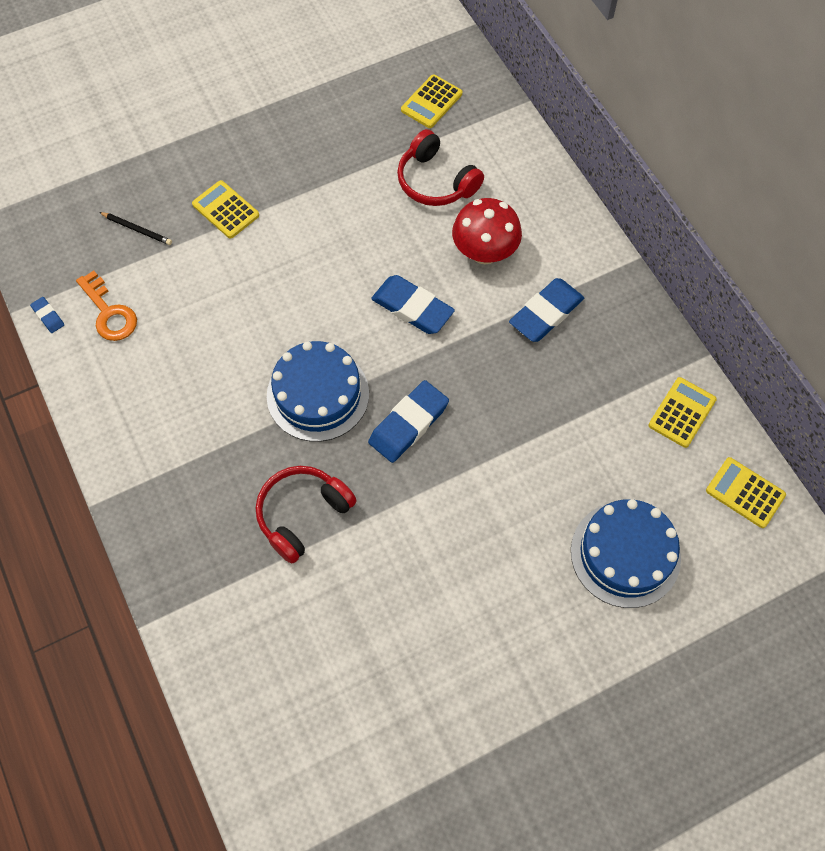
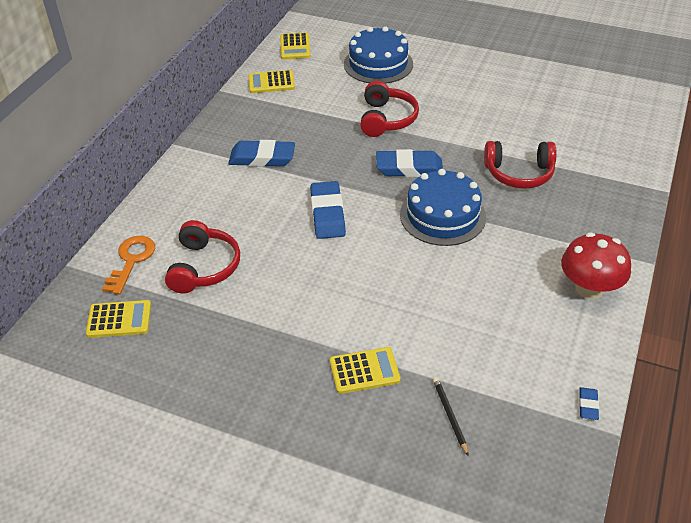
camera: 130 degrees left, 20 degrees down
(109, 312) = (534, 369): orange key -> orange key (131, 261)
(226, 210) = (364, 371): yellow calculator -> yellow calculator turned 105 degrees counterclockwise
(484, 252) = (243, 208): red mushroom -> red mushroom (589, 289)
(507, 471) = (386, 119): none -> red headphones

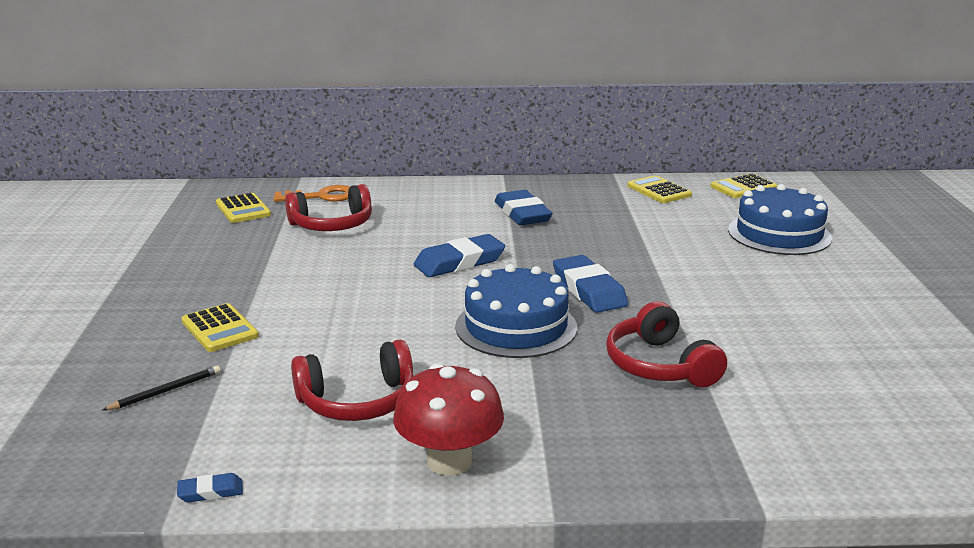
camera: 65 degrees right, 20 degrees down
(386, 119) = (671, 259): red headphones -> red headphones (358, 401)

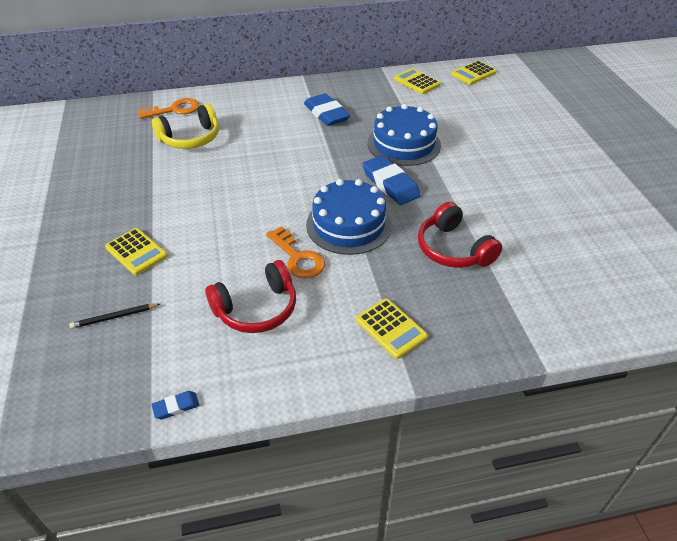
camera: 10 degrees left, 20 degrees up
(166, 391) = (114, 317): black pencil -> black pencil turned 150 degrees counterclockwise
(243, 209) = (118, 128): yellow calculator -> yellow calculator (391, 328)
(332, 225) = (190, 138): red headphones -> yellow headphones
(433, 354) = (297, 257): none -> orange key
(449, 461) = (334, 355): red mushroom -> none
(459, 262) = (293, 166): blue eraser -> none
(779, 234) = (506, 117): blue cake -> blue cake (404, 144)

